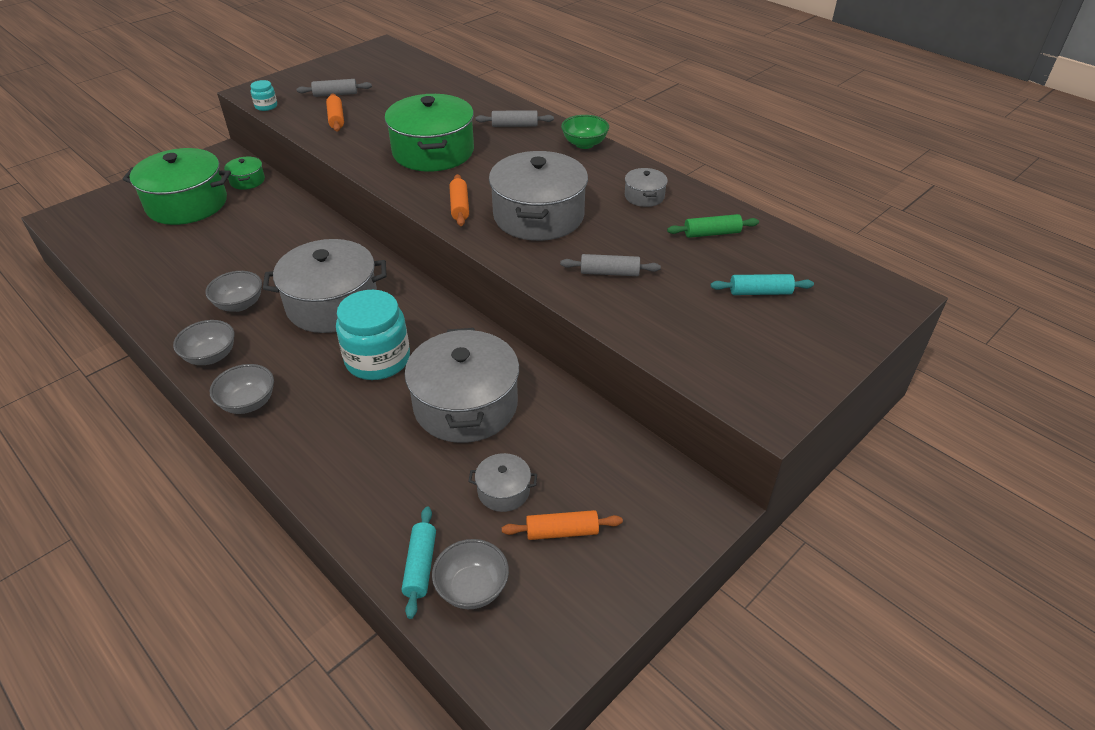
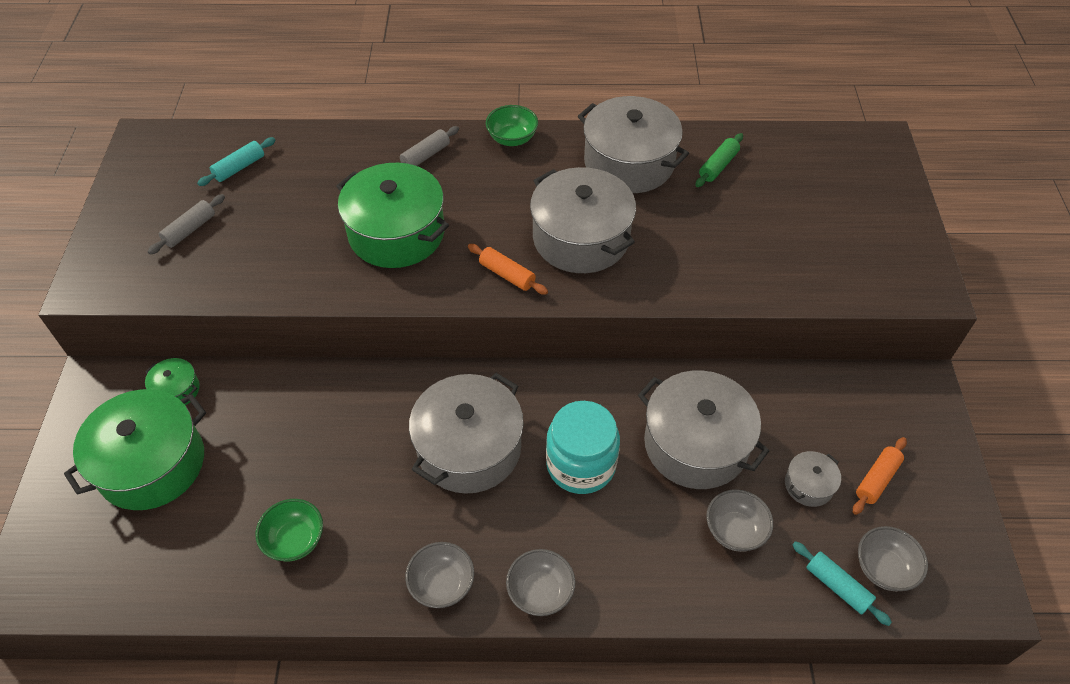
camera: 45 degrees left, 10 degrees up
(186, 281) = (295, 540): none -> green bowl
(239, 304) = (387, 517): grey bowl -> grey bowl (735, 530)
(266, 106) = (134, 294): turquoise jar -> none
(336, 119) = (240, 258): orange rolling pin -> none
(609, 273) = (702, 254): grey rolling pin -> none
(644, 196) = (629, 163): grey pot -> grey pot, size x2.20
(760, 292) = (810, 197): turquoise rolling pin -> turquoise rolling pin (239, 167)

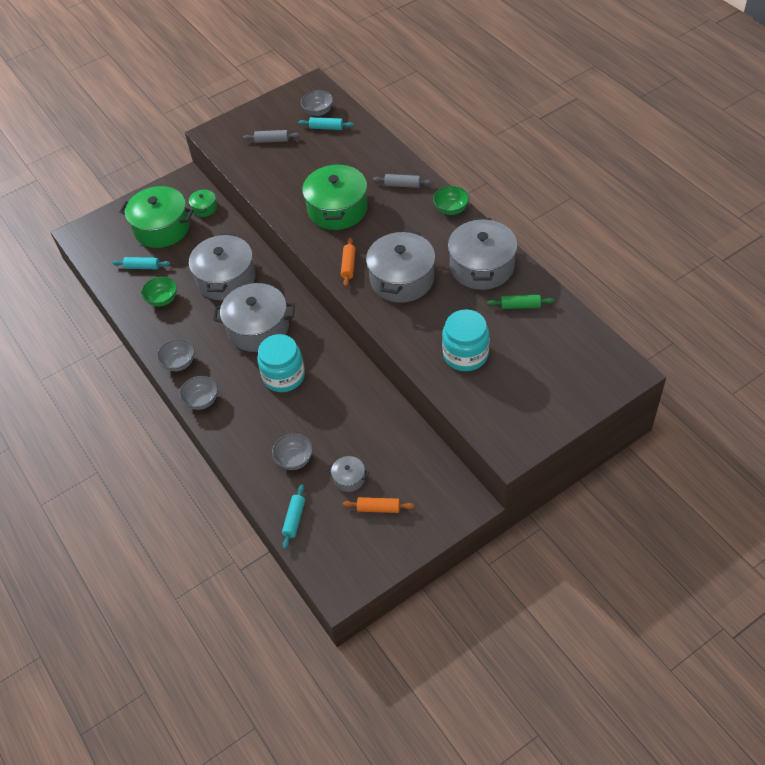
camera: 60 degrees right, 0 degrees up
(201, 532) = (142, 267): none -> turquoise rolling pin
(695, 444) = (335, 416): grey pot -> grey pot (226, 278)
(753, 248) = (465, 354): none -> turquoise jar
(884, 568) = (321, 535): grey bowl -> grey bowl (318, 111)

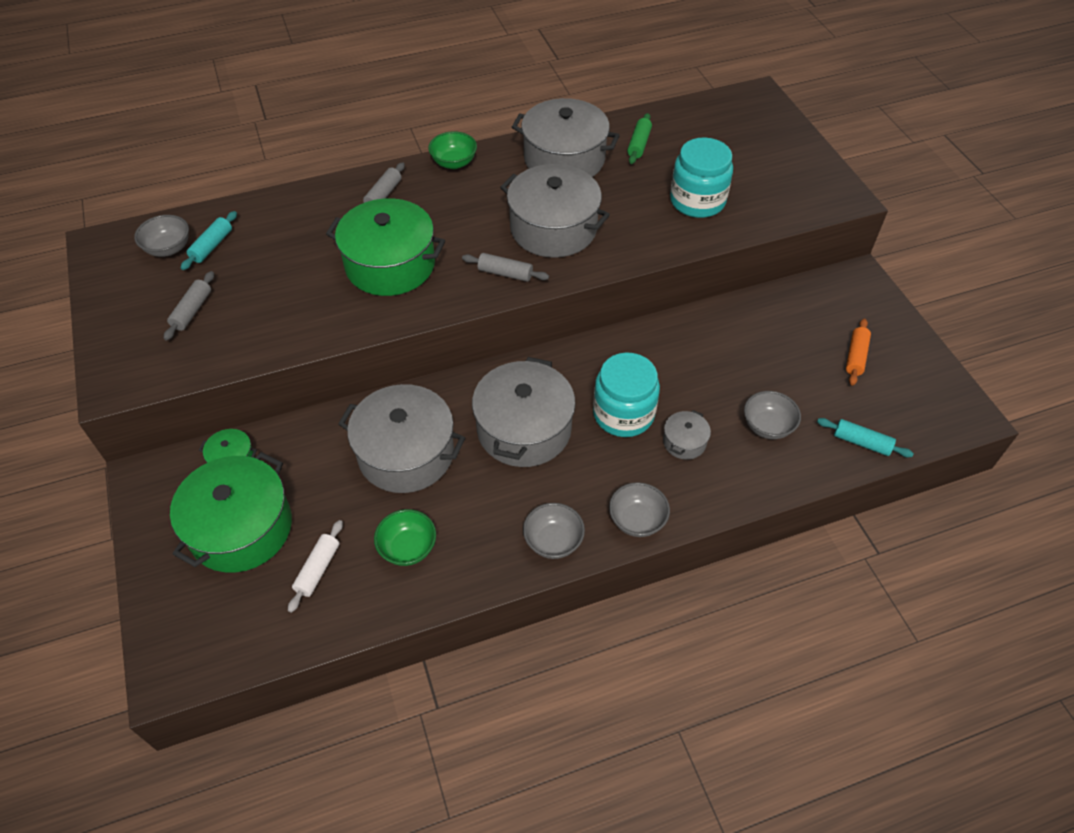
camera: 80 degrees left, 0 degrees up
(142, 267) = (318, 569): turquoise rolling pin -> white rolling pin
(348, 265) = (505, 273): orange rolling pin -> grey rolling pin
(349, 478) = (807, 376): grey pot -> grey pot (684, 442)

